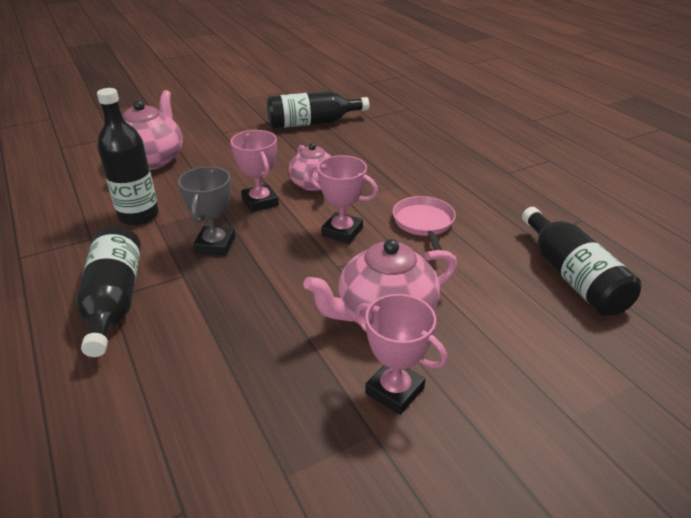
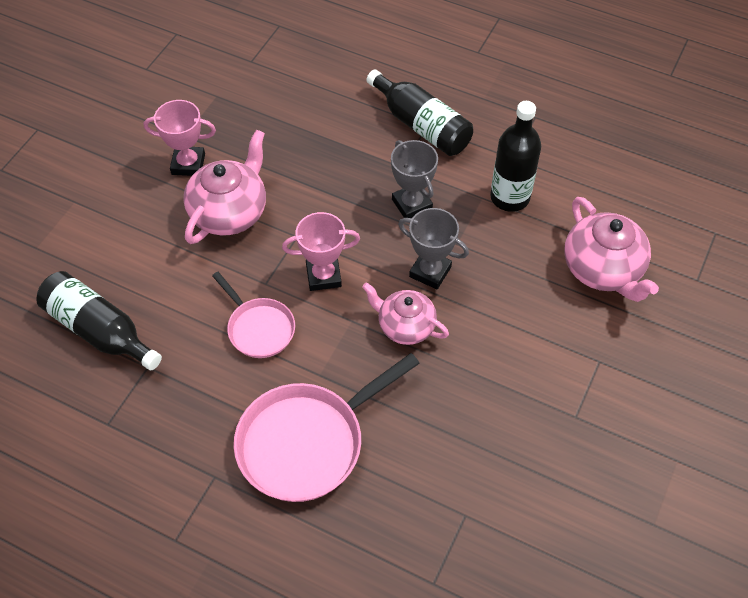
camera: 145 degrees right, 20 degrees up
(260, 202) = (430, 272): pink trophy -> grey trophy
(312, 123) = (522, 451): black bottle -> none
(434, 164) = (307, 442): none -> pink pan

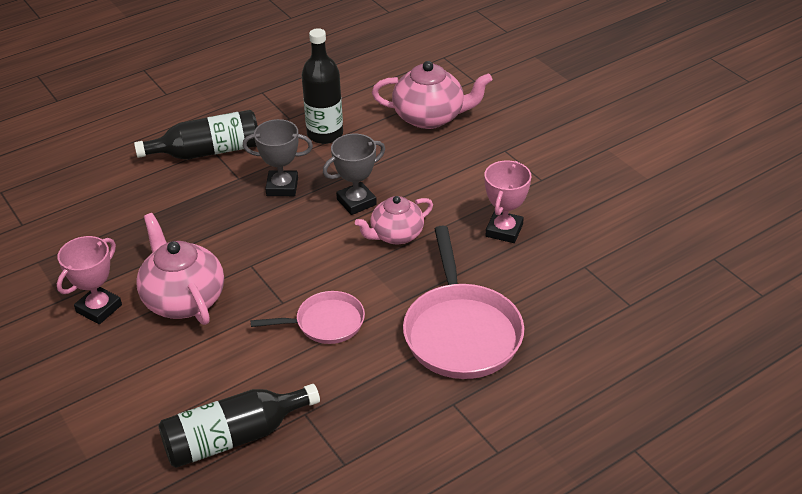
camera: 60 degrees left, 15 degrees down
(323, 276) = (306, 263): pink trophy -> pink trophy (504, 230)

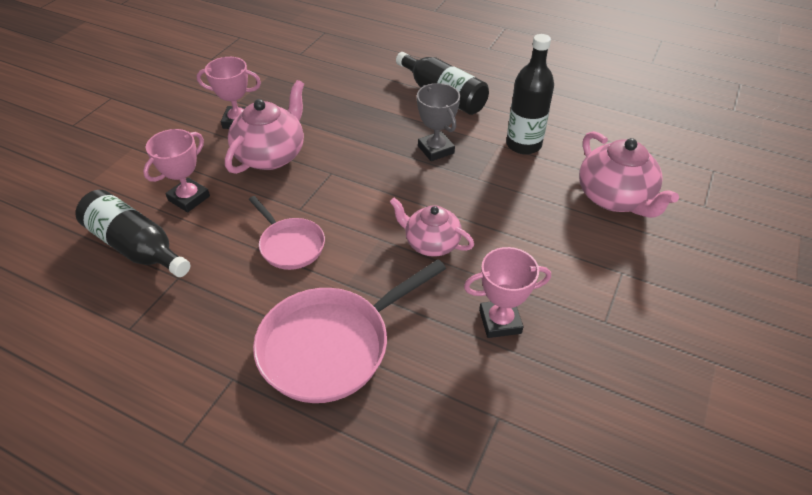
camera: 60 degrees right, 5 degrees up
(194, 379) = (189, 198): none -> pink trophy
(356, 202) = (454, 200): grey trophy -> none

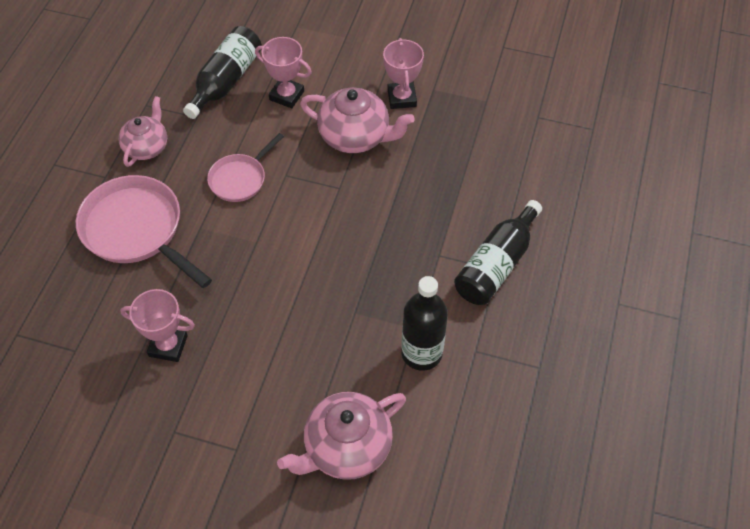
camera: 80 degrees right, 10 degrees up
(431, 243) = (255, 283): pink teapot -> pink teapot (147, 147)
(436, 149) = (394, 270): grey trophy -> none
(500, 321) = (168, 346): pink trophy -> pink trophy turned 60 degrees counterclockwise

